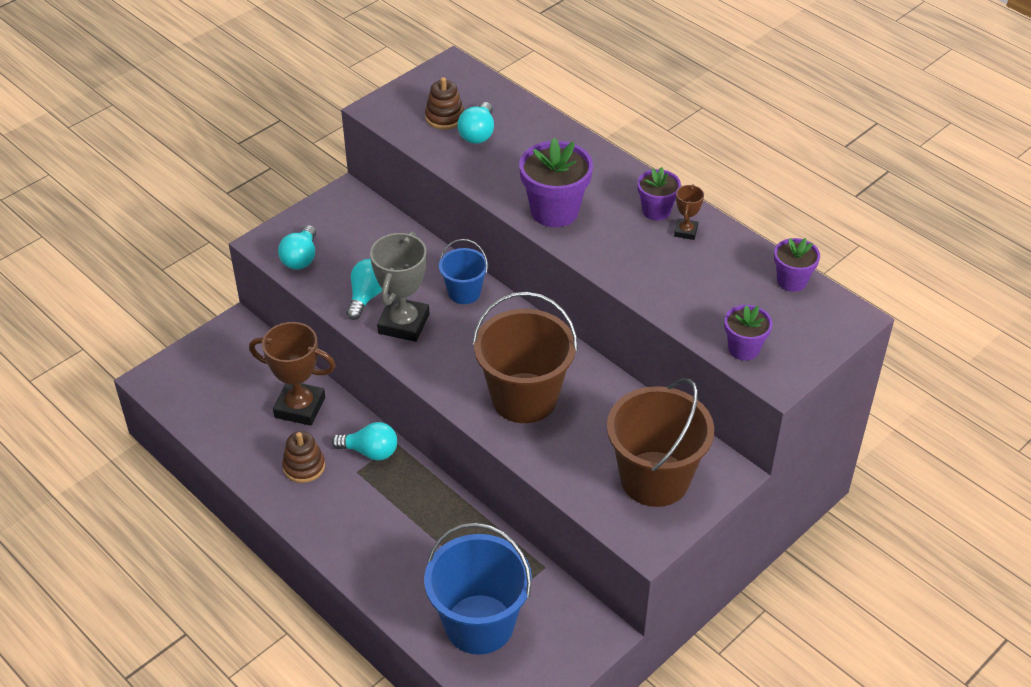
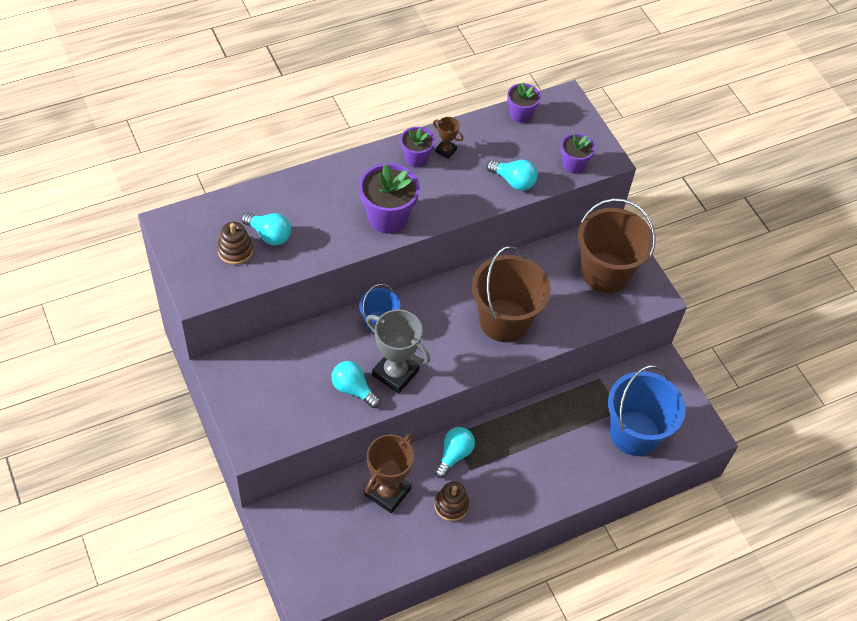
camera: 75 degrees left, 10 degrees up
(301, 258) = (284, 424): turquoise light bulb -> turquoise light bulb (513, 181)

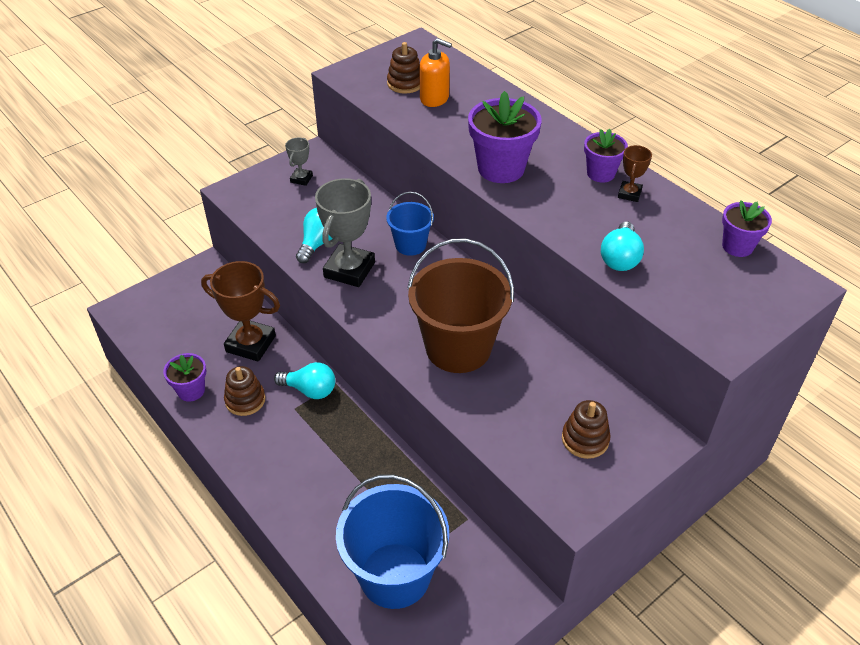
camera: 80 degrees right, 10 degrees down
(255, 386) = (301, 179): none -> grey trophy
(269, 235) = (434, 98): turquoise light bulb -> orange soap dispenser
(573, 165) = (688, 310): purple flower pot -> purple flower pot (191, 391)
(605, 272) = (585, 439): brown bucket -> brown stacking toy

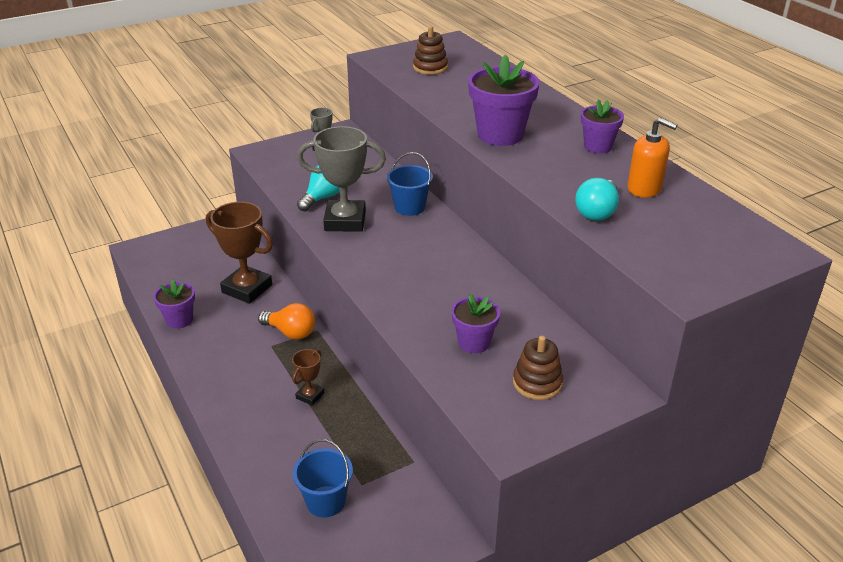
camera: 10 degrees right, 10 degrees down
(245, 400) = (227, 333): brown stacking toy -> none
(310, 390) = (291, 332): turquoise light bulb -> orange light bulb
(349, 270) = (345, 221): grey trophy -> grey trophy turned 60 degrees clockwise
(395, 575) = (325, 501): blue bucket -> blue bucket, size x0.53
(434, 98) = (454, 80): orange soap dispenser -> orange soap dispenser (644, 188)
(458, 348) = (430, 293): brown bucket -> none
(629, 194) = (622, 164): brown trophy -> brown trophy (310, 396)
(737, 246) = (722, 214): purple flower pot -> purple flower pot (474, 342)

